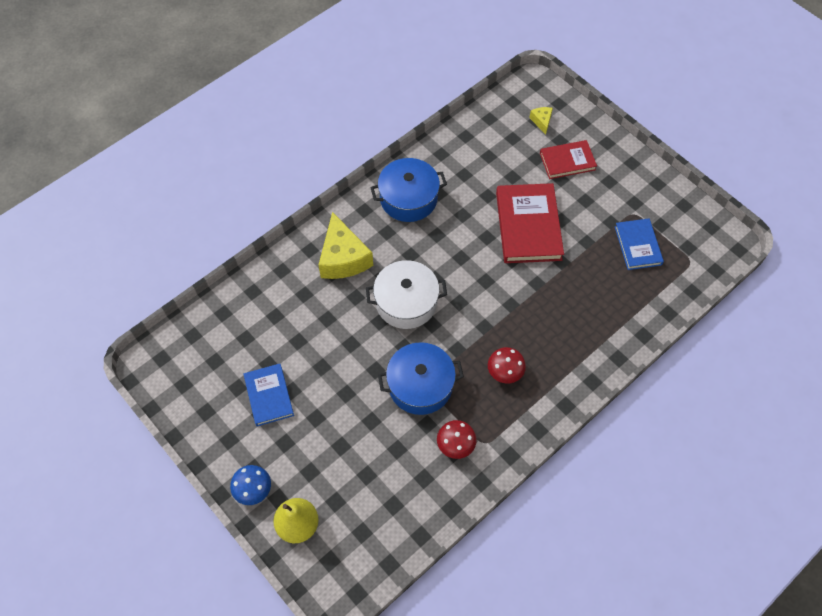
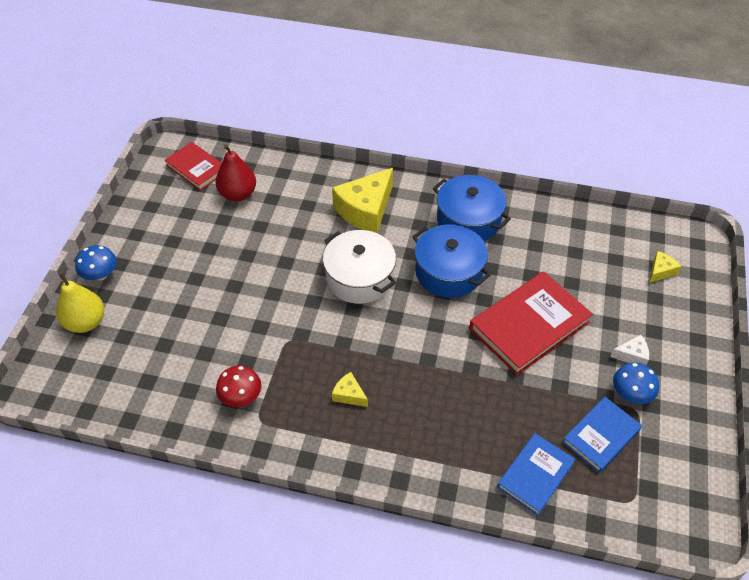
camera: 55 degrees right, 10 degrees down
(248, 338) = (238, 194): none -> red pear
(269, 396) = (194, 236): blue book -> blue book (535, 475)
(420, 385) = (282, 335): blue pot -> blue pot (448, 272)
(505, 372) = (349, 395): red mushroom -> yellow cheese
(567, 161) = (637, 317): red book -> red book (196, 168)
(593, 186) = (632, 355): none -> white cheese
(619, 207) = (631, 393): none -> blue mushroom

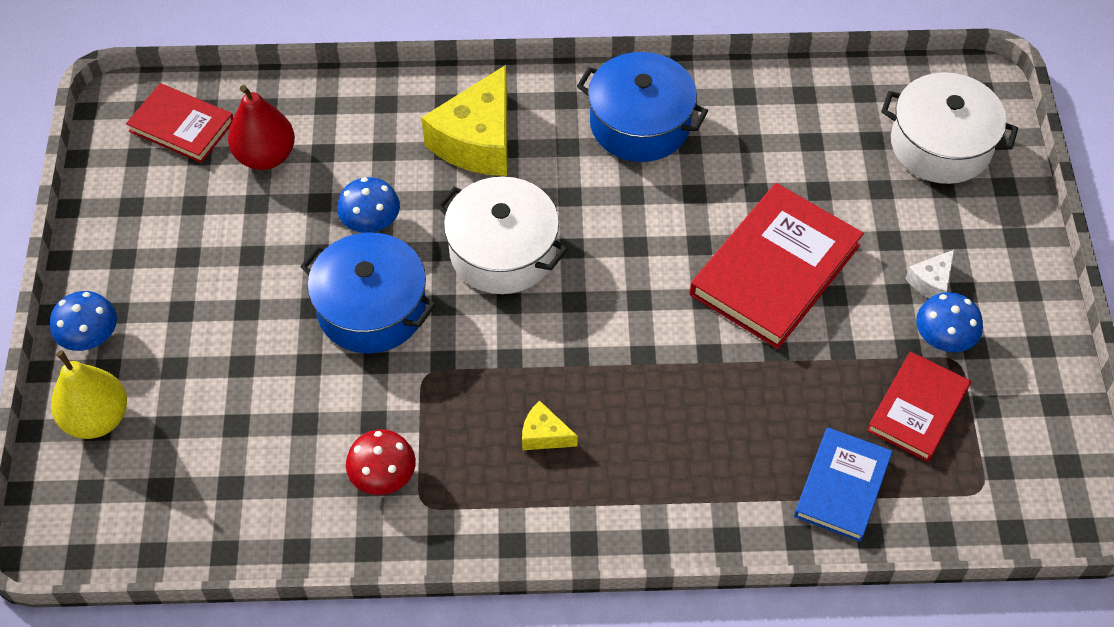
camera: 15 degrees left, 5 degrees up
(286, 244) = (371, 222): none -> blue mushroom
(448, 272) = (634, 213): blue pot -> blue pot (371, 308)
(601, 436) = (917, 409): blue book -> red book
(632, 355) = (931, 282): white cheese -> white cheese turned 150 degrees clockwise
(660, 271) = (940, 145): yellow cheese -> white pot

